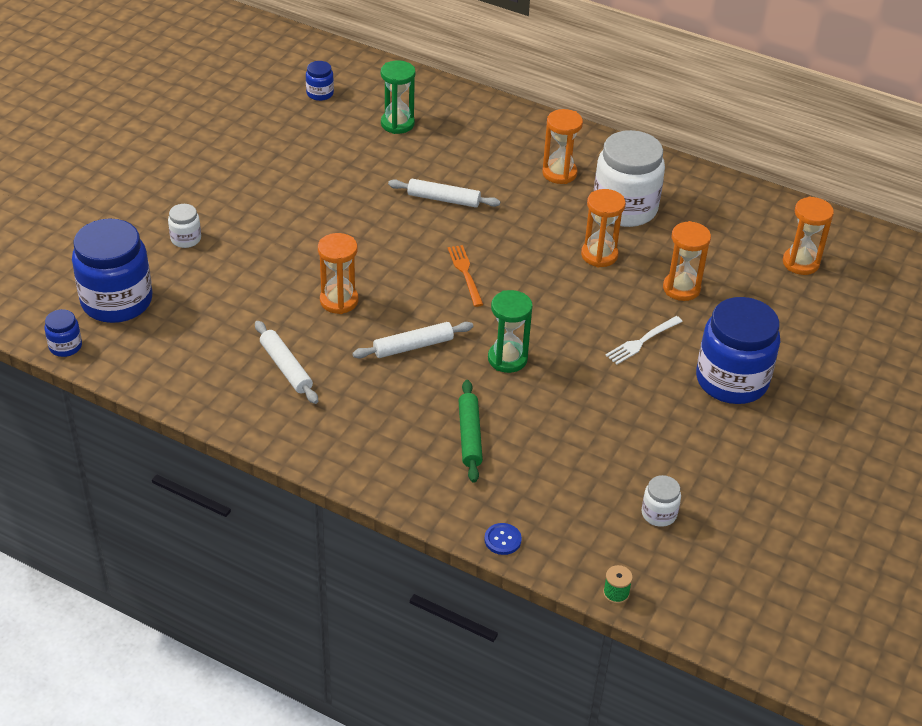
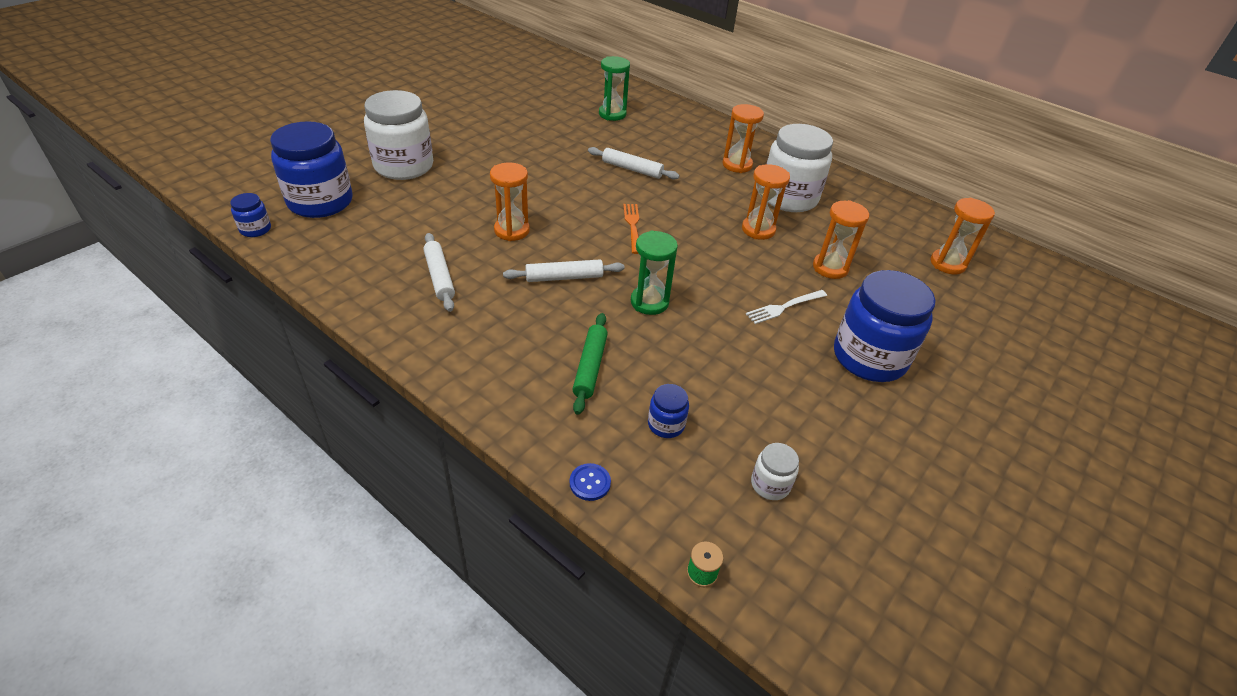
camera: 10 degrees right, 0 degrees up
(186, 239) = (404, 166): white jar -> white jar, size x2.23
(320, 93) = (558, 88): blue jar -> blue jar (666, 424)

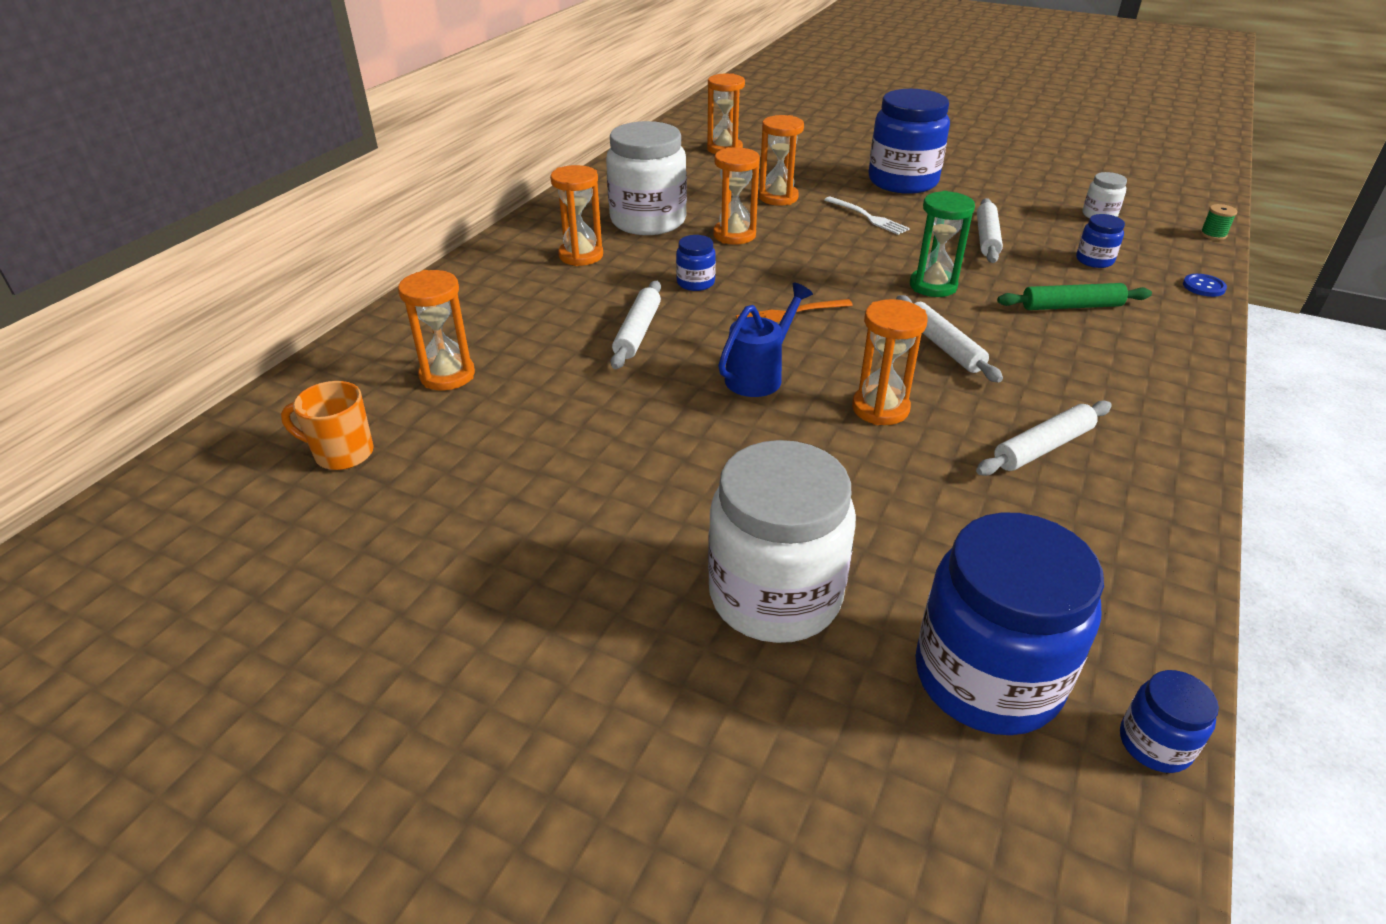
camera: 100 degrees left, 5 degrees down
(562, 89) = (342, 453): none -> orange mug
(566, 198) = (759, 376): none -> blue watering can
(612, 114) = (447, 375): green hourglass -> orange hourglass
(687, 199) = (695, 283): none -> blue jar
(728, 367) = (987, 238): none -> white rolling pin

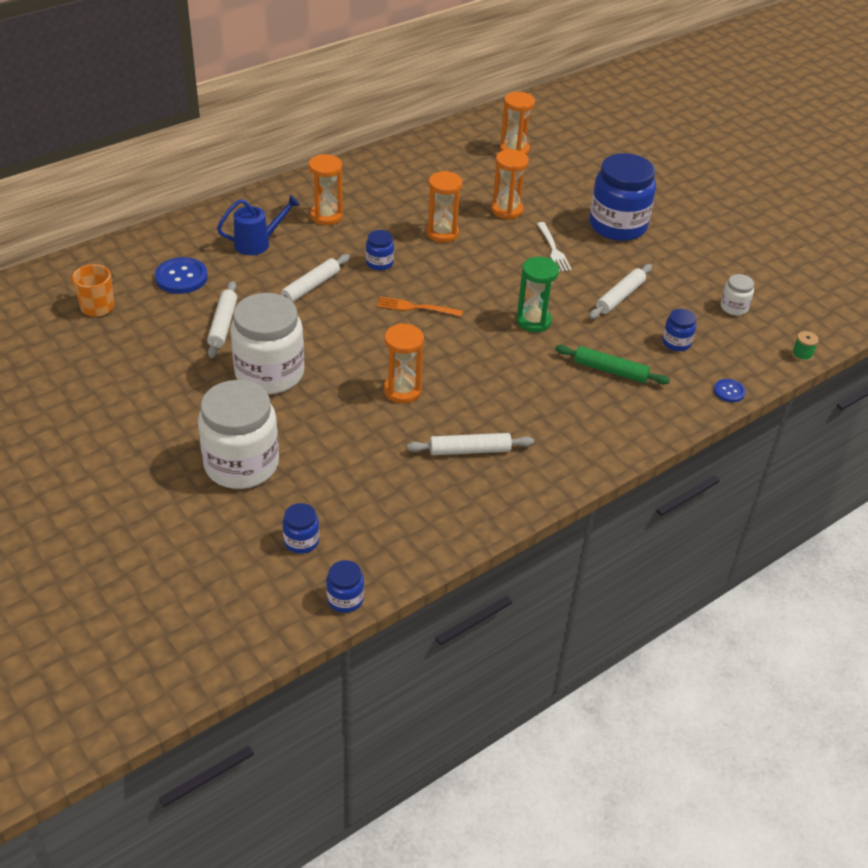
camera: 25 degrees right, 5 degrees up
(447, 375) = (181, 277): orange hourglass -> blue button
(648, 221) = (395, 201): white jar -> white jar (269, 373)
(759, 376) = (353, 343): blue watering can -> blue watering can (257, 243)
(943, 346) = (488, 366): white rolling pin -> white rolling pin (223, 324)
(987, 677) = (301, 541): blue jar -> blue jar, size x0.45

